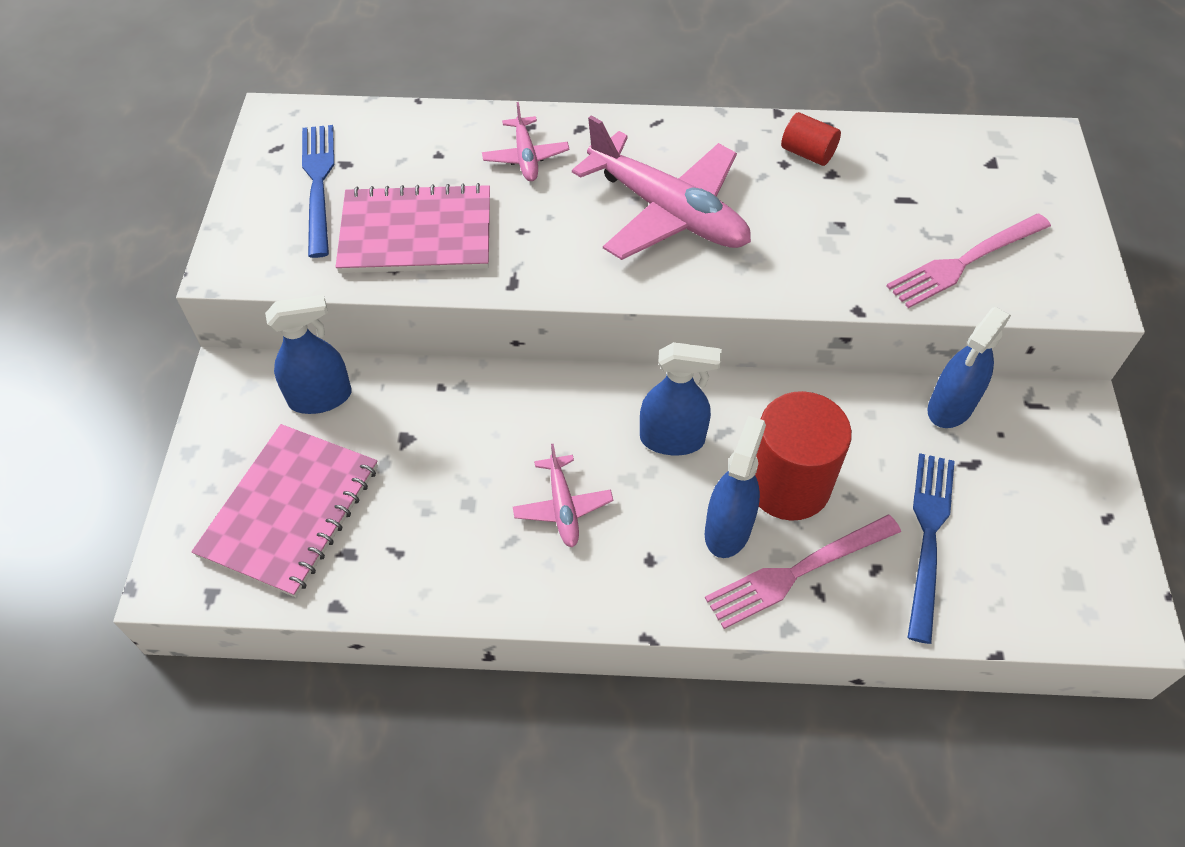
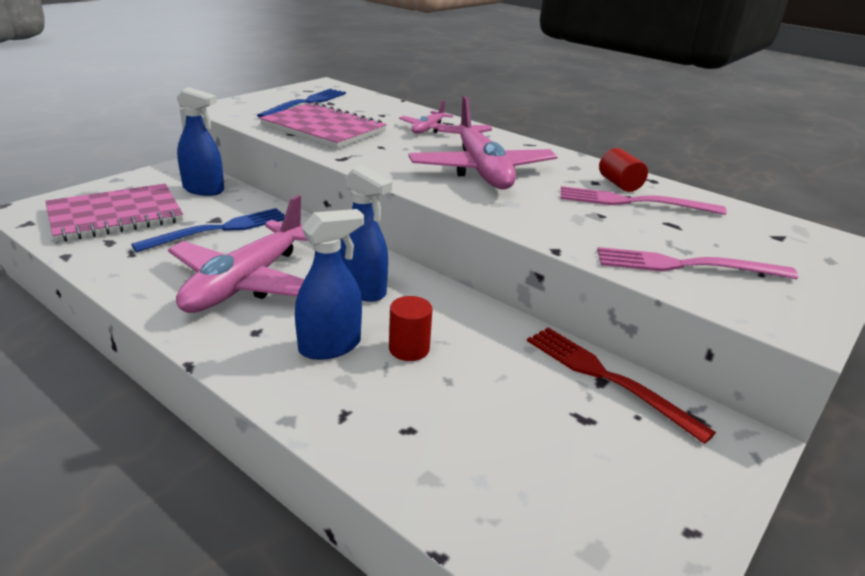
camera: 35 degrees right, 25 degrees down
(563, 507) = (246, 283): pink plane -> pink plane, size x2.07
(788, 484) = (409, 349): red cylinder -> red cylinder, size x0.51
(797, 571) = (344, 394): pink fork -> pink fork (633, 202)
(928, 537) = (482, 438): blue fork -> blue fork (219, 229)
(950, 407) = (607, 378): blue spray bottle -> red fork

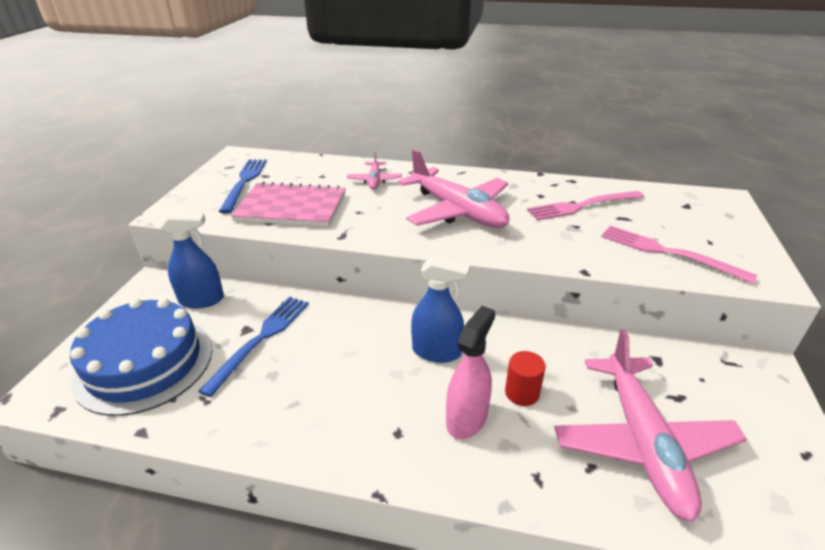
camera: 25 degrees left, 5 degrees up
(115, 215) = (144, 363): pink notebook -> blue cake
(246, 283) = (341, 386): pink plane -> pink plane (643, 442)
(330, 346) = (467, 418): blue spray bottle -> pink spray bottle
(607, 378) = (659, 356): red fork -> none
(619, 184) = (557, 192): red cylinder -> none
(686, 265) = (668, 252): pink fork -> pink fork turned 60 degrees clockwise

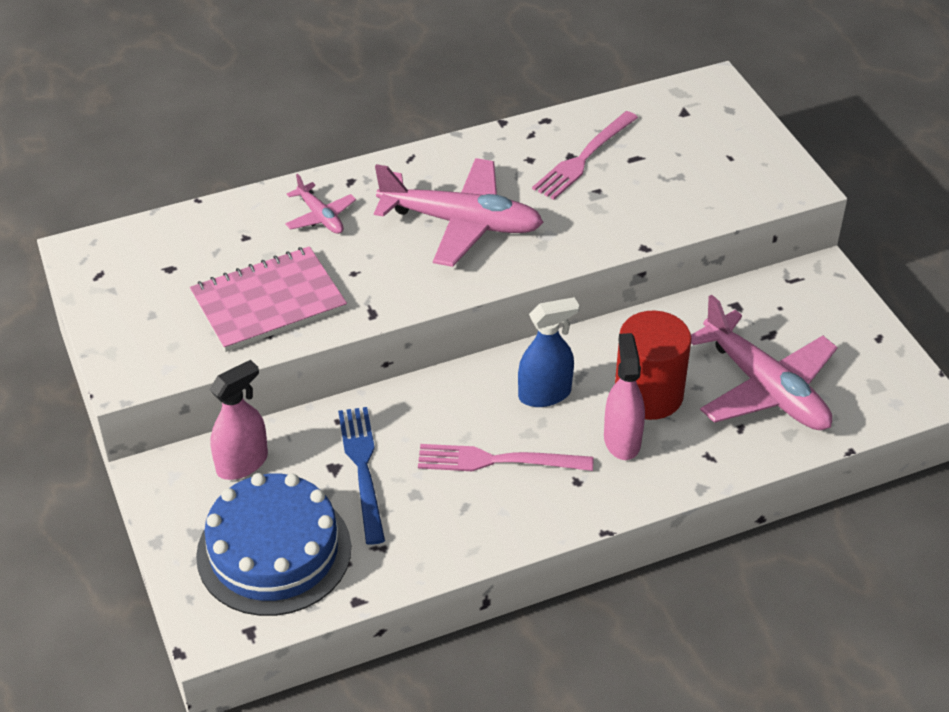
camera: 35 degrees left, 10 degrees up
(202, 300) = (242, 463): blue spray bottle -> pink spray bottle
(244, 182) = (158, 291): blue fork -> none
(522, 393) = (648, 394): red cylinder -> red cylinder, size x1.98
(668, 252) = (701, 189): pink fork -> pink fork (497, 460)

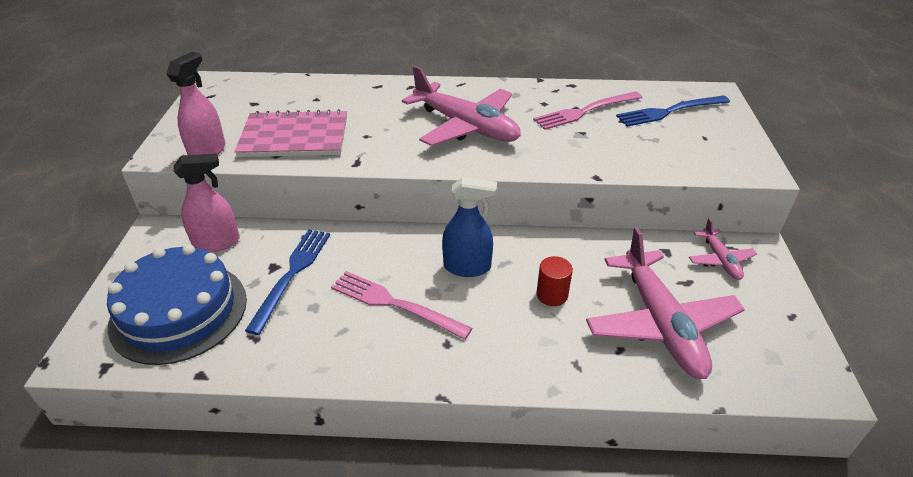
camera: 25 degrees right, 5 degrees down
(321, 217) = (373, 100): pink plane -> pink plane (720, 260)
(622, 440) = (507, 323): pink spray bottle -> pink spray bottle (208, 152)
(648, 394) = (552, 295): red cylinder -> red cylinder, size x0.51
(677, 130) = (669, 111): none -> blue fork

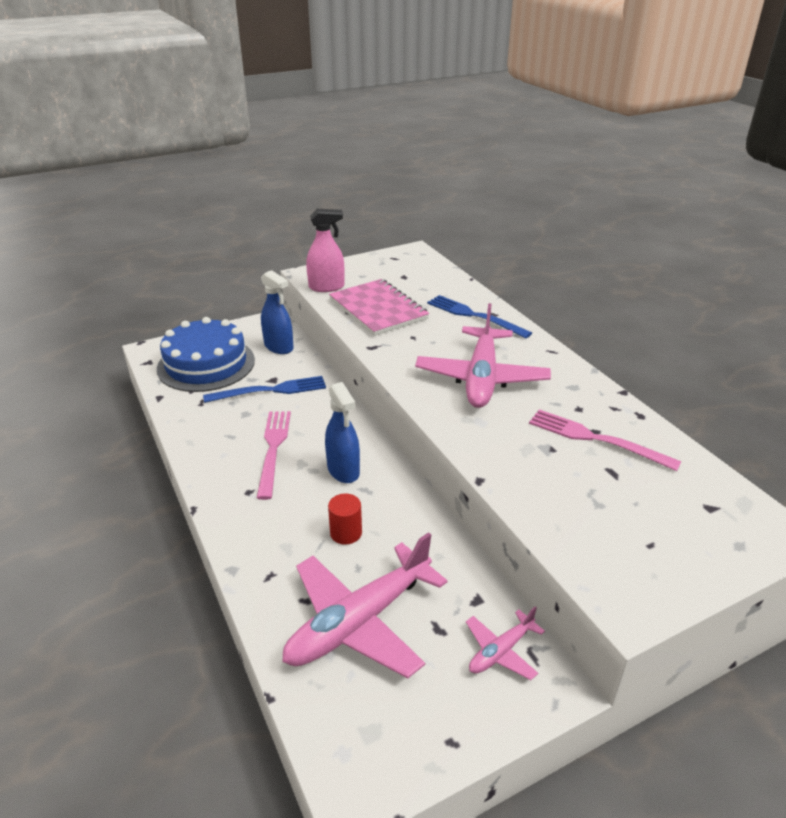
camera: 60 degrees right, 5 degrees down
(217, 242) = (279, 347): pink spray bottle -> blue spray bottle
(669, 111) = (676, 502): blue fork -> blue fork (474, 316)

